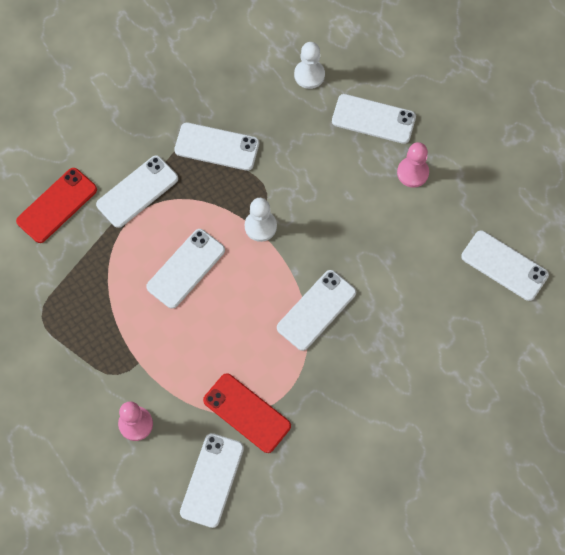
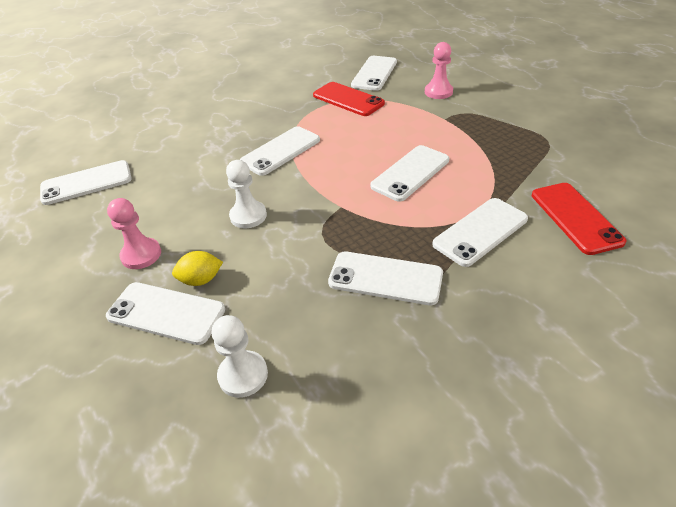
camera: 175 degrees left, 25 degrees down
(57, 205) = (575, 217): red phone -> red phone turned 60 degrees counterclockwise
(260, 226) = (331, 205): white pawn -> white pawn (248, 216)
(356, 147) = (201, 280): none -> yellow lemon
(504, 265) = (86, 183): white phone -> white phone turned 60 degrees counterclockwise

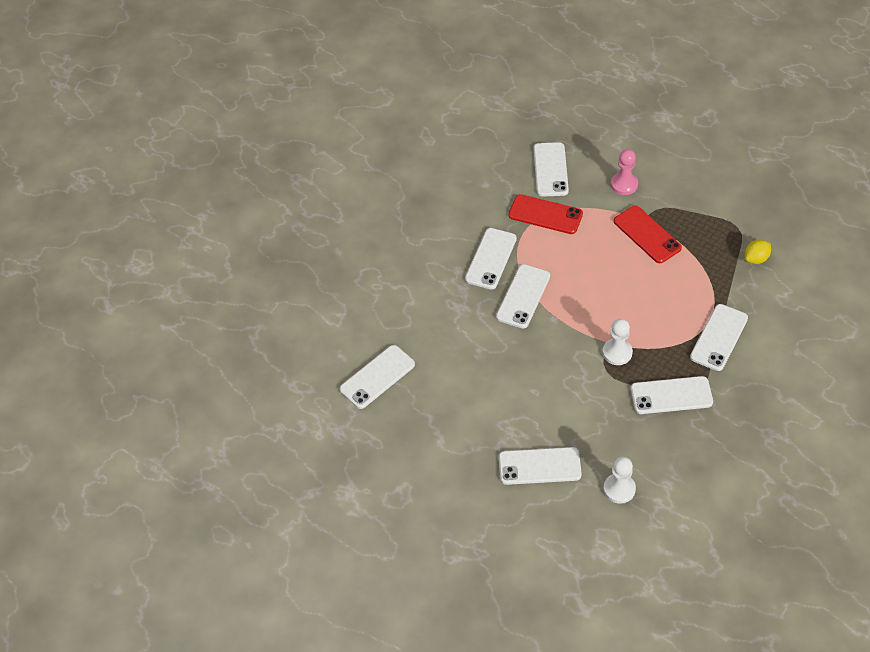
camera: 20 degrees left, 10 degrees up
(141, 255) = (484, 429): pink pawn -> none
(201, 280) = (545, 435): yellow lemon -> yellow lemon (756, 259)
(248, 216) = (541, 371): white pawn -> white pawn (617, 352)
(410, 173) = (644, 293): white phone -> white phone (491, 259)
(575, 217) = (779, 306): red phone -> red phone (647, 234)

